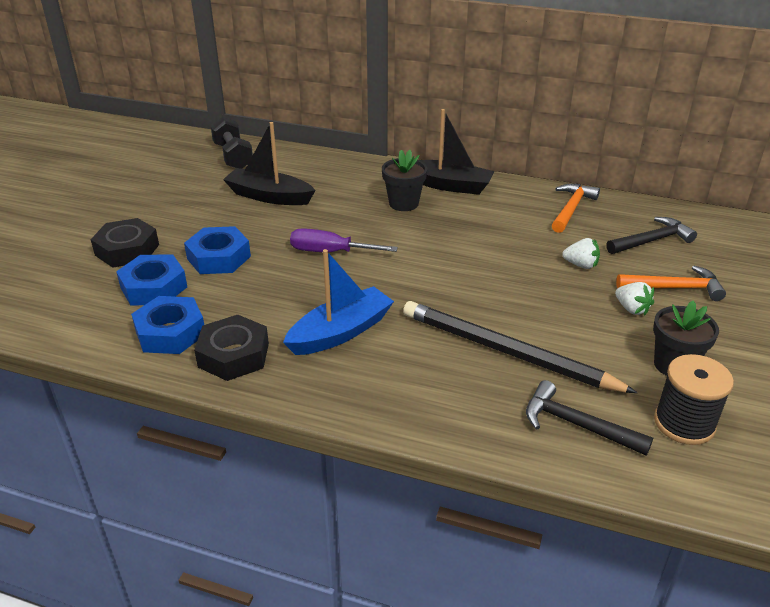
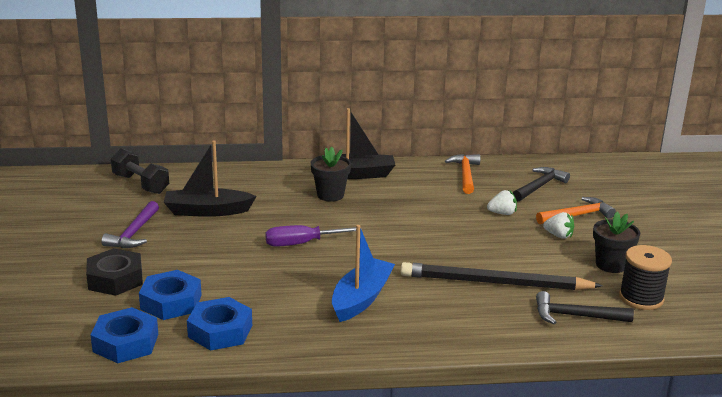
camera: 25 degrees left, 10 degrees down
(184, 205) = (134, 233): none -> purple hammer
(219, 257) = (207, 267): blue nut -> blue nut (126, 343)
(233, 355) = (290, 334): black nut -> none

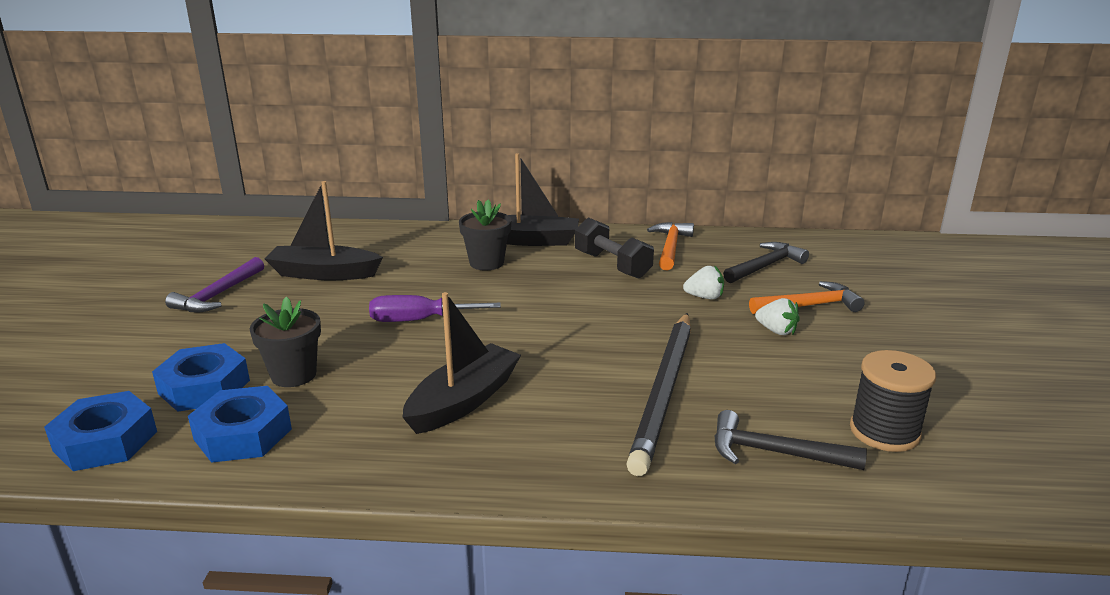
camera: 10 degrees right, 0 degrees up
(115, 279) = (155, 351): black nut -> none
(141, 184) = (265, 239): black dumbbell -> black dumbbell (612, 265)
(361, 298) = (463, 401): blue boat -> black boat
(495, 283) = (664, 392): black pencil -> black pencil turned 90 degrees counterclockwise
(611, 265) = (845, 377): black flower pot -> black flower pot (293, 375)

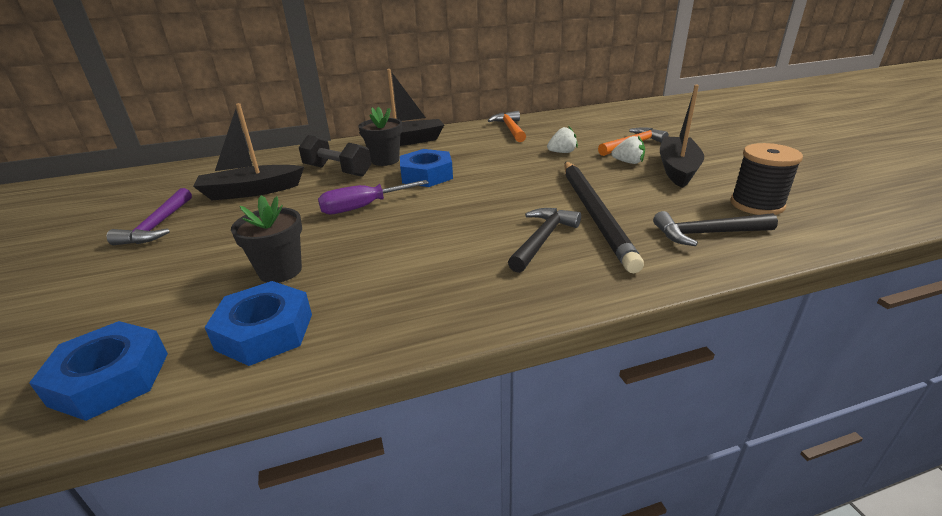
camera: 20 degrees left, 5 degrees up
(204, 387) = (194, 301): blue nut -> blue nut (426, 175)
(463, 401) = (450, 255): black boat -> black boat (677, 169)
(612, 265) = (480, 145): black dumbbell -> black dumbbell (337, 171)
(765, 266) = (582, 129): black hammer -> black hammer (542, 239)

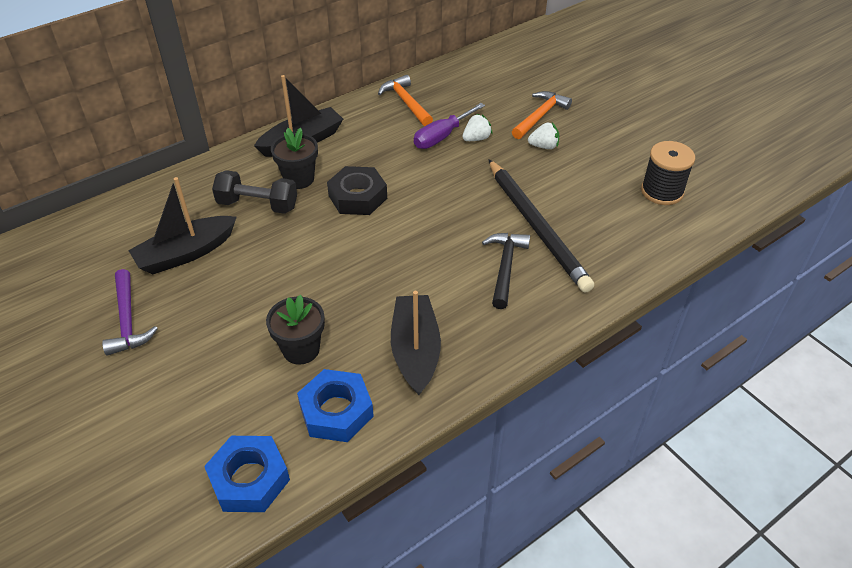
camera: 20 degrees left, 15 degrees up
(363, 207) = (322, 256): purple screwdriver -> purple screwdriver (442, 137)
(426, 175) = (357, 197): blue nut -> black nut
(677, 169) = (590, 151): black boat -> black boat (415, 351)
(707, 233) = (630, 235): black hammer -> none

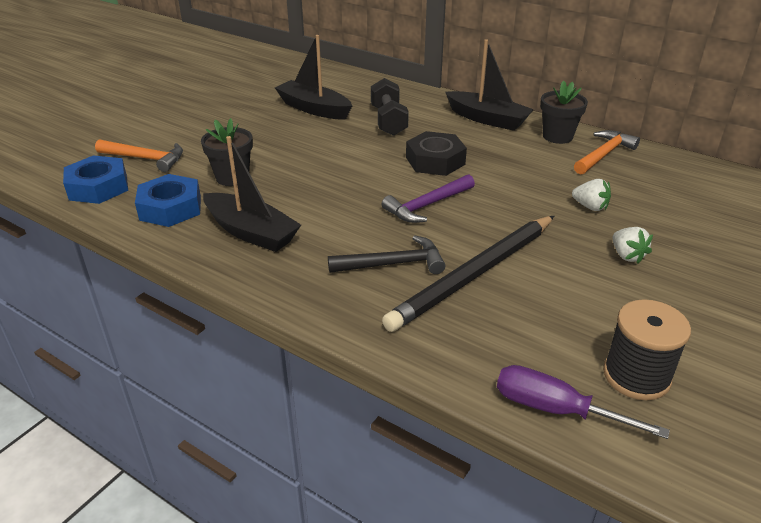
camera: 70 degrees right, 10 degrees down
(127, 320) = (236, 107): purple hammer -> purple hammer (427, 205)
(299, 179) = (435, 129): black flower pot -> black flower pot (557, 136)
(415, 351) = (251, 232): black boat -> black boat turned 60 degrees clockwise
(442, 137) = (570, 185): purple screwdriver -> purple screwdriver (555, 409)
(540, 116) = (684, 243): orange hammer -> orange hammer (145, 158)

